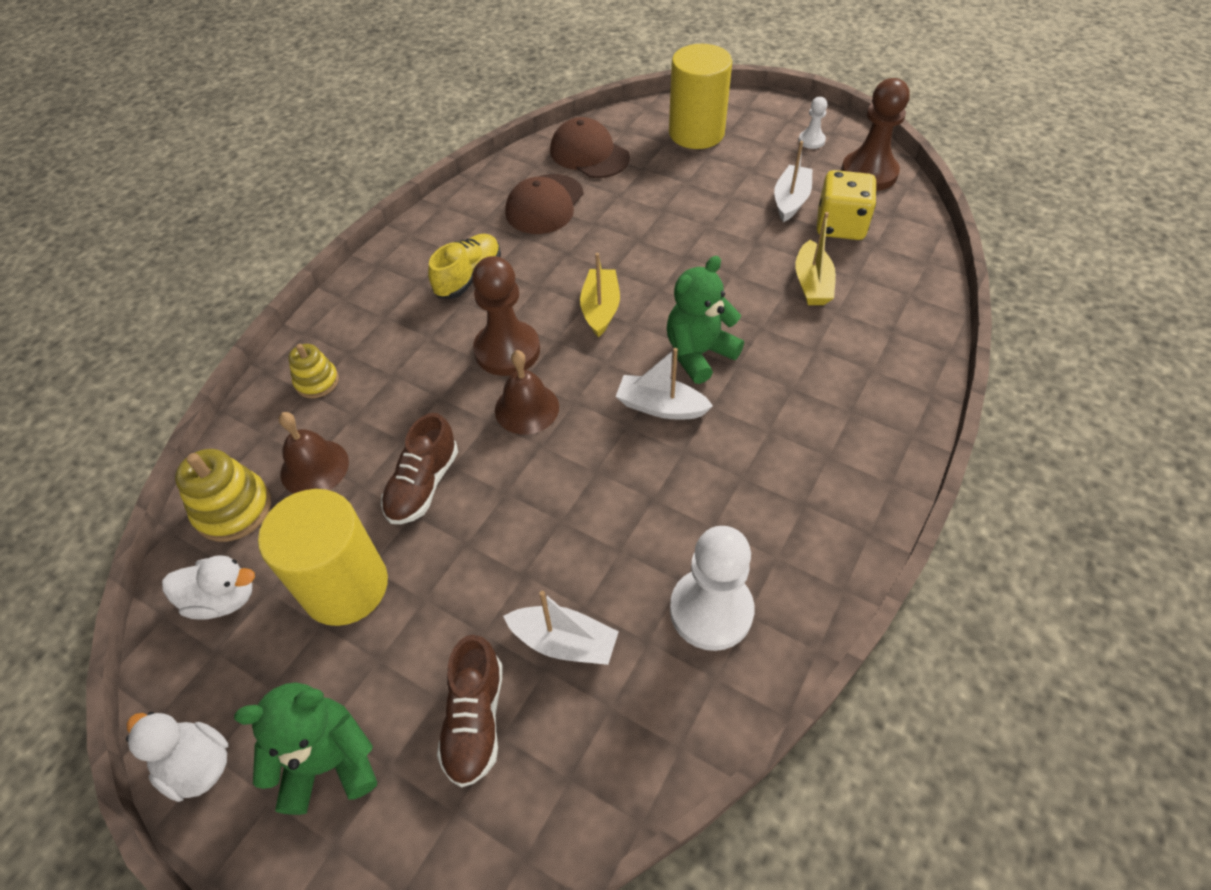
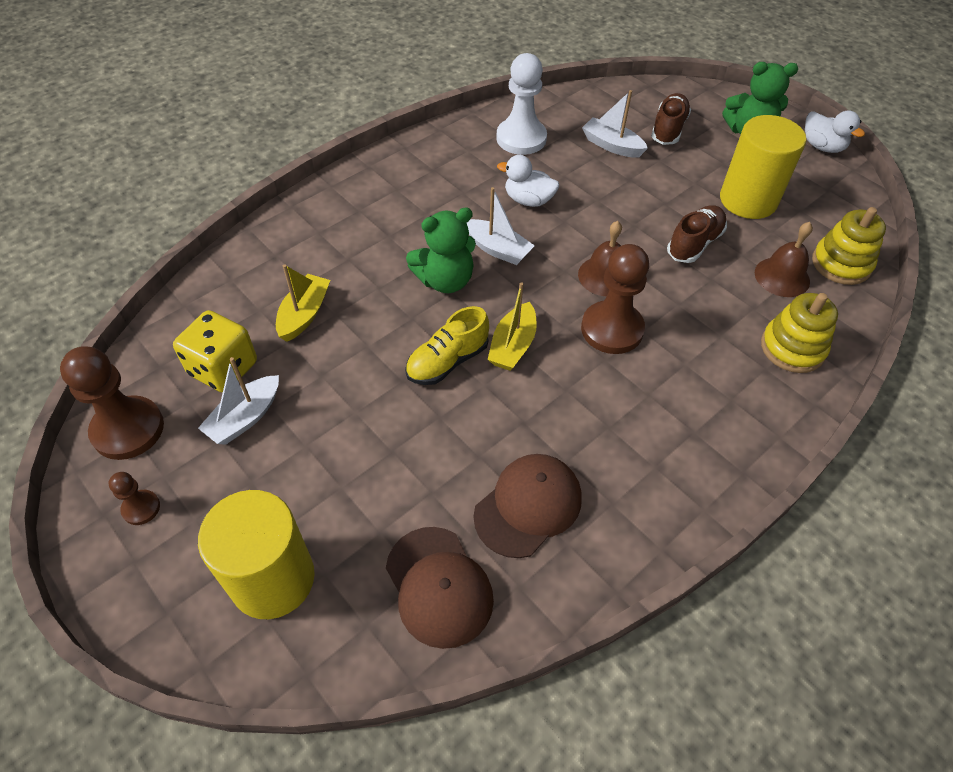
camera: 165 degrees left, 0 degrees up
(223, 599) = (831, 213): white duck -> white duck (528, 200)
(317, 381) = (792, 348): yellow stacking toy -> yellow stacking toy, size x1.55
(469, 277) = (638, 423): yellow shoe -> yellow shoe (447, 361)
(811, 141) = (141, 508): white pawn -> brown pawn

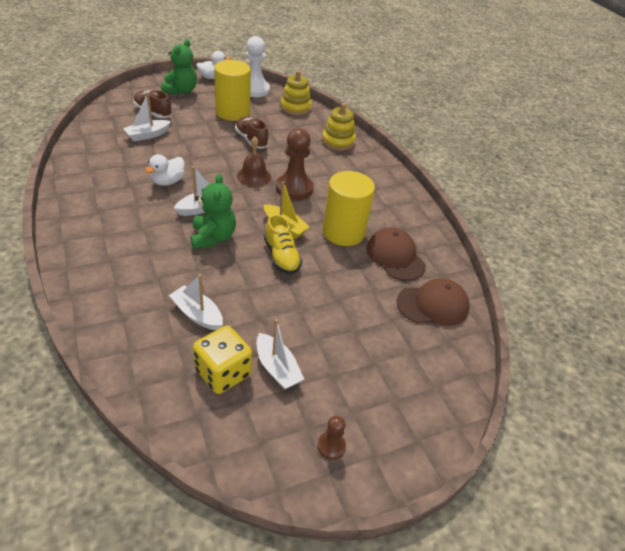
camera: 75 degrees left, 10 degrees down
(128, 429) = (252, 446): brown pawn -> none
(273, 579) = (409, 378): yellow cylinder -> yellow cylinder (343, 232)
(304, 314) = (197, 314): yellow boat -> white boat
(521, 138) = (105, 165): white pawn -> white pawn (254, 90)
(782, 277) = (292, 125): brown bell -> none

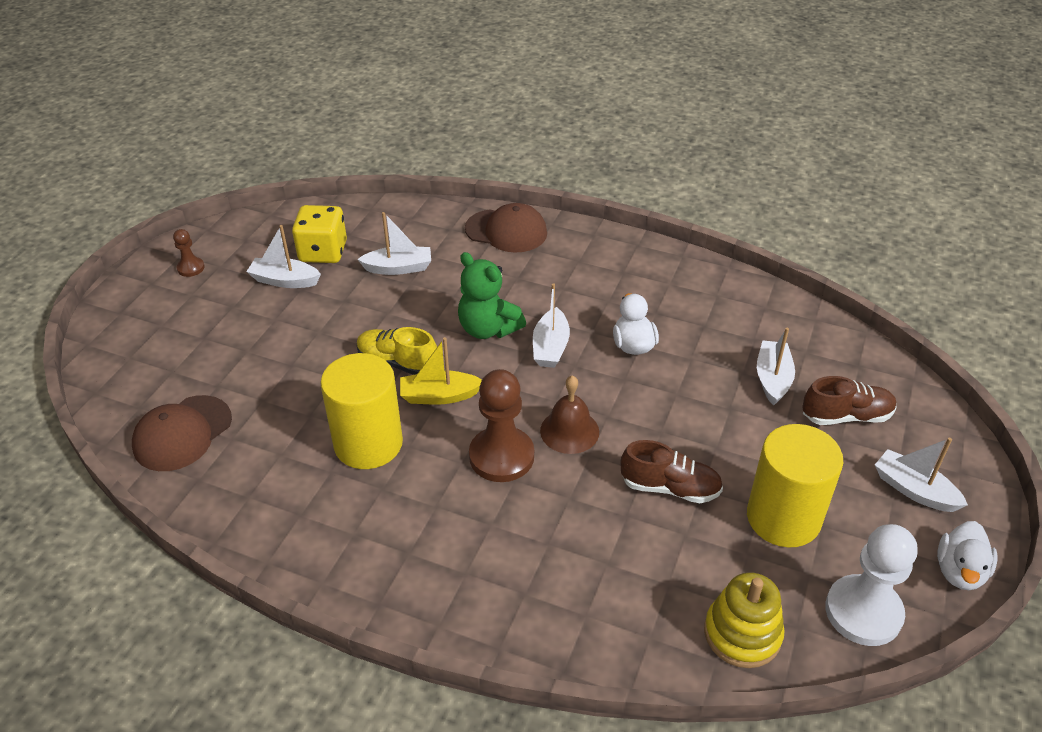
camera: 140 degrees right, 0 degrees up
(181, 91) = (914, 490): green teddy bear -> white boat
(338, 141) = (569, 611): yellow stacking toy -> none
(395, 257) = (274, 460): brown cap -> brown cap (506, 231)

